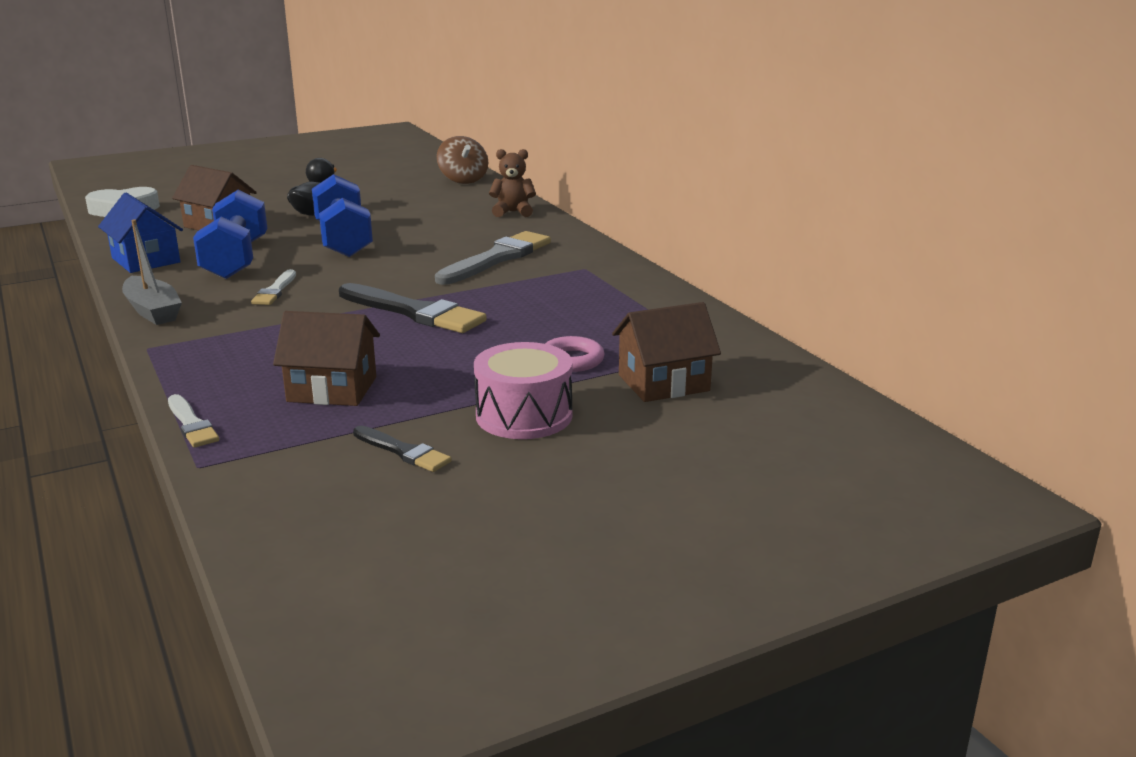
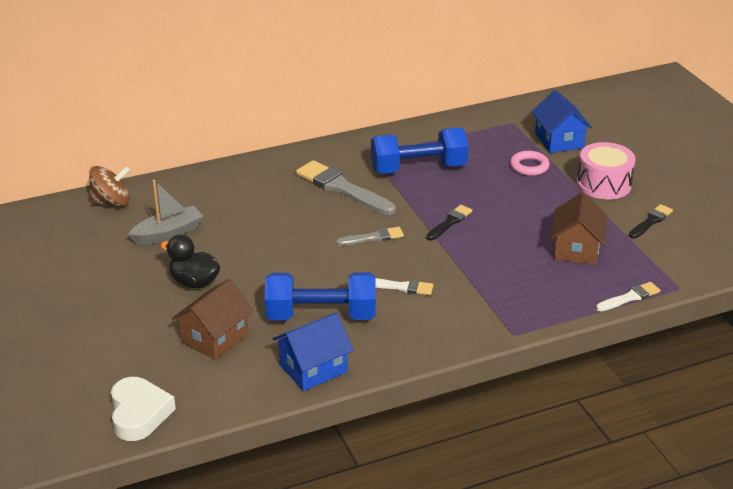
camera: 85 degrees left, 10 degrees up
(153, 311) = (440, 343): grey boat -> grey boat (168, 233)
(343, 240) = (280, 261): blue dumbbell -> blue dumbbell (418, 168)
(384, 275) = (373, 237): none -> grey brush
(414, 312) = (450, 222): black brush -> black brush, size x0.54
(513, 212) = (225, 179): brown teddy bear -> none
(663, 383) = (559, 140): brown house -> blue house

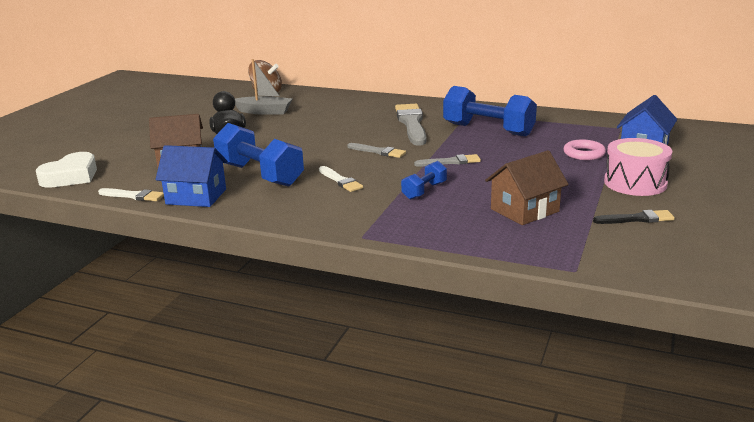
camera: 45 degrees right, 10 degrees down
(450, 222) = (450, 162): black brush -> grey brush
(481, 265) = (424, 191): none -> blue dumbbell
(630, 297) = (511, 256): white brush -> white brush (133, 196)

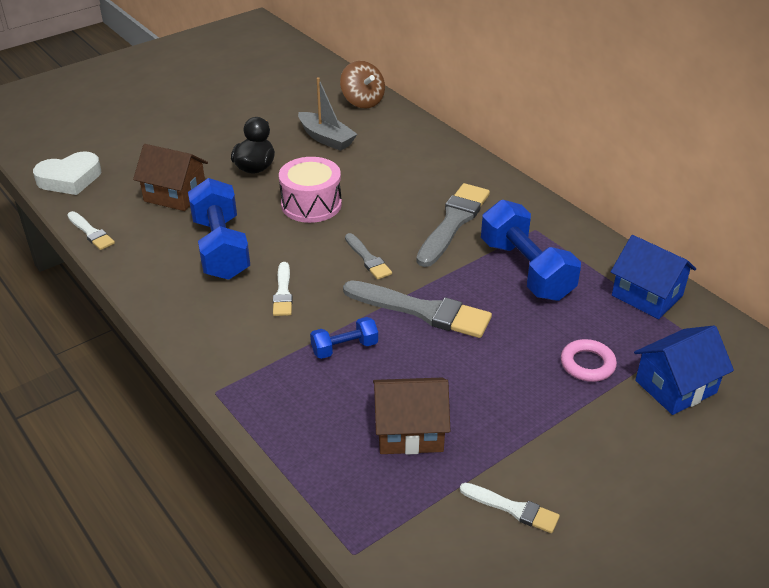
camera: 30 degrees right, 15 degrees up
(196, 196) = (138, 258): blue house -> blue house (647, 295)
(450, 162) = (422, 311): grey brush -> grey brush, size x1.86
(635, 183) = (586, 446): pink drum -> pink drum (311, 204)
(637, 219) = (513, 509): black brush -> white brush

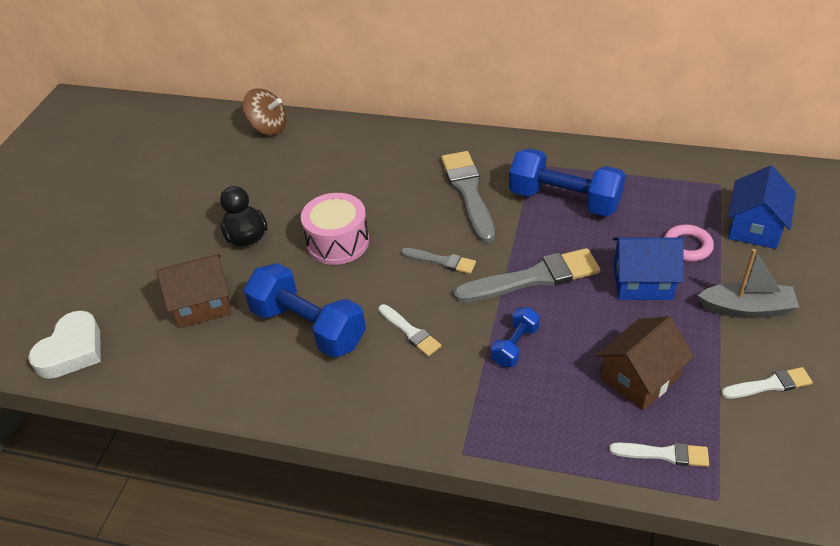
camera: 35 degrees left, 5 degrees up
(91, 232) = (164, 388): white brush -> white brush (664, 454)
(326, 138) = (278, 177): grey boat -> grey boat (747, 308)
(647, 295) = (662, 171): blue house -> blue house (642, 282)

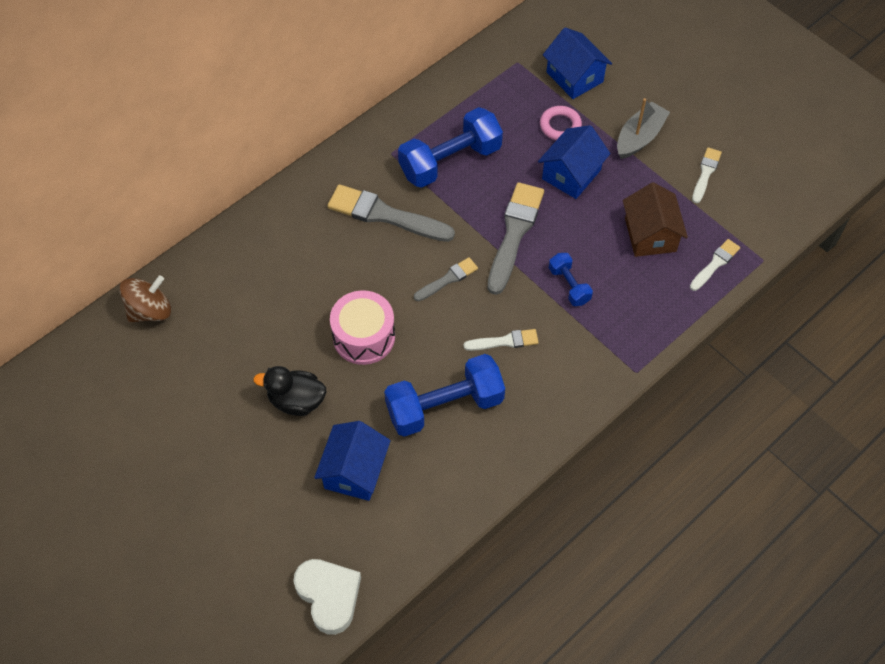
camera: 60 degrees left, 15 degrees up
(202, 304) = (354, 471): brown house -> blue house

